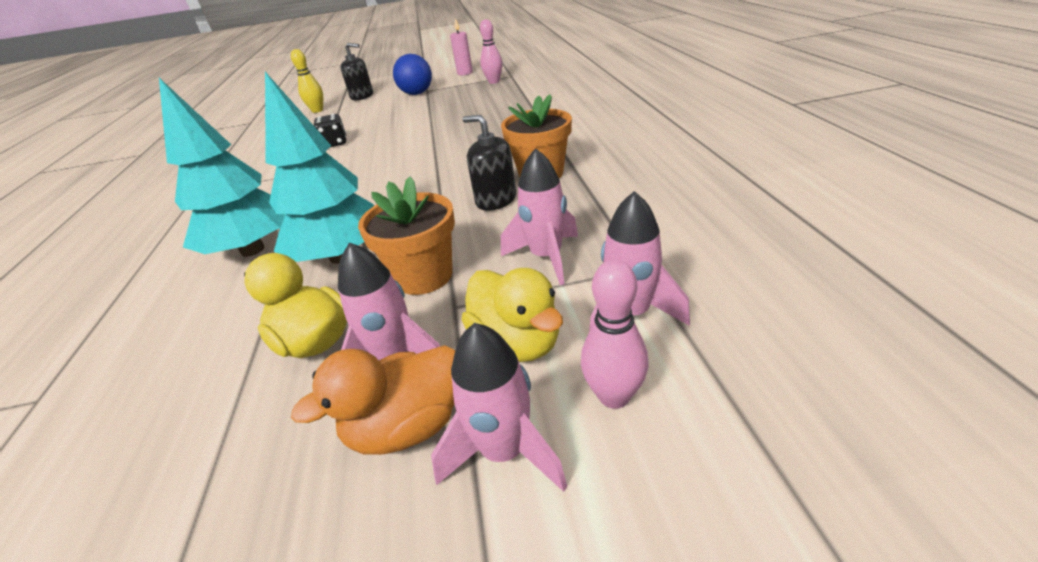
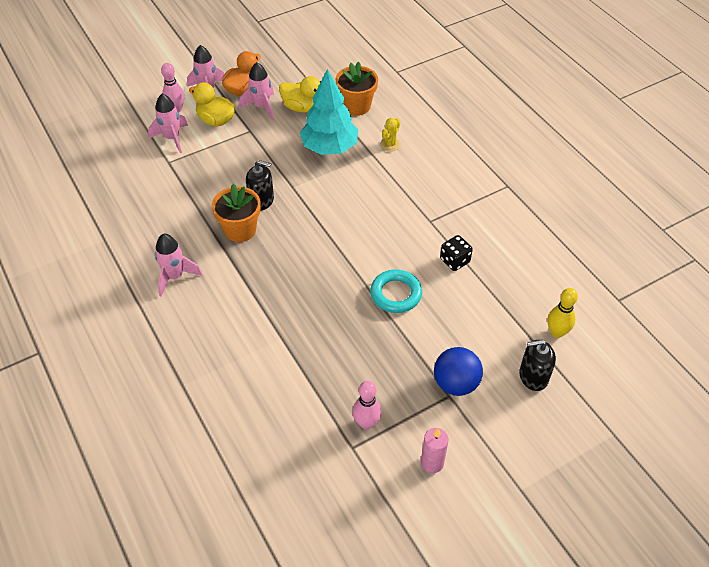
camera: 155 degrees right, 15 degrees up
(252, 250) = (390, 144): turquoise tree -> yellow cactus
(411, 128) = (396, 294): none -> turquoise ring
(424, 276) = (274, 142): orange flower pot -> orange flower pot (356, 106)
(546, 257) = (215, 161): pink rocket -> pink rocket (175, 276)

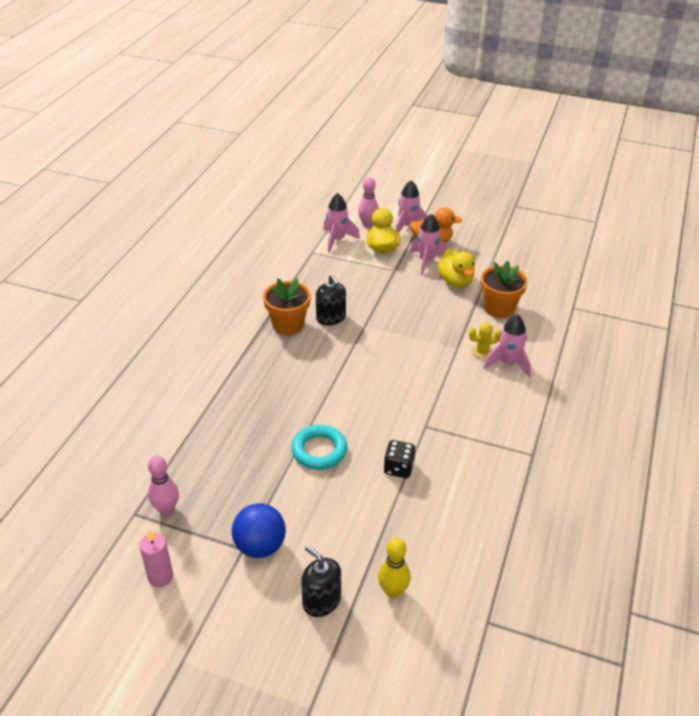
camera: 50 degrees right, 10 degrees down
(175, 276) = (208, 320): pink rocket -> pink rocket (508, 363)
(329, 147) = (432, 321): turquoise tree -> none

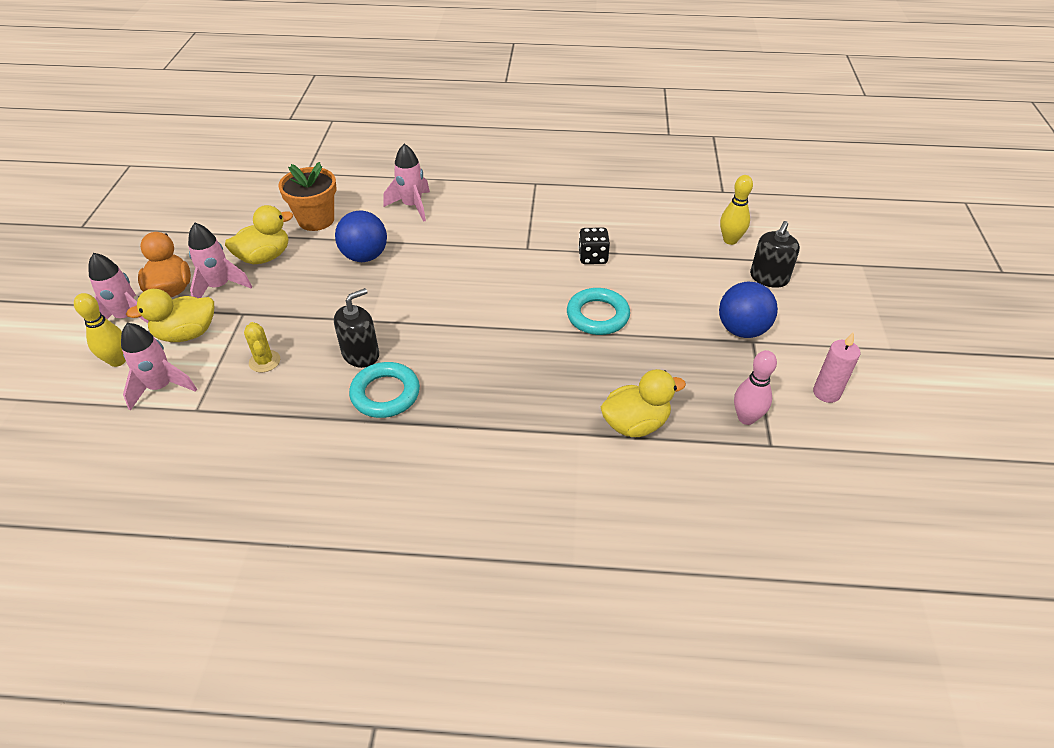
camera: 105 degrees left, 5 degrees up
(197, 441) = (635, 424): none -> yellow duck
(288, 325) = (385, 394): orange flower pot -> turquoise ring
(368, 225) = (118, 360): pink bowling pin -> yellow bowling pin
(442, 329) = (365, 256): none -> blue ball
(482, 352) = (398, 224): yellow cactus -> yellow cactus (264, 361)

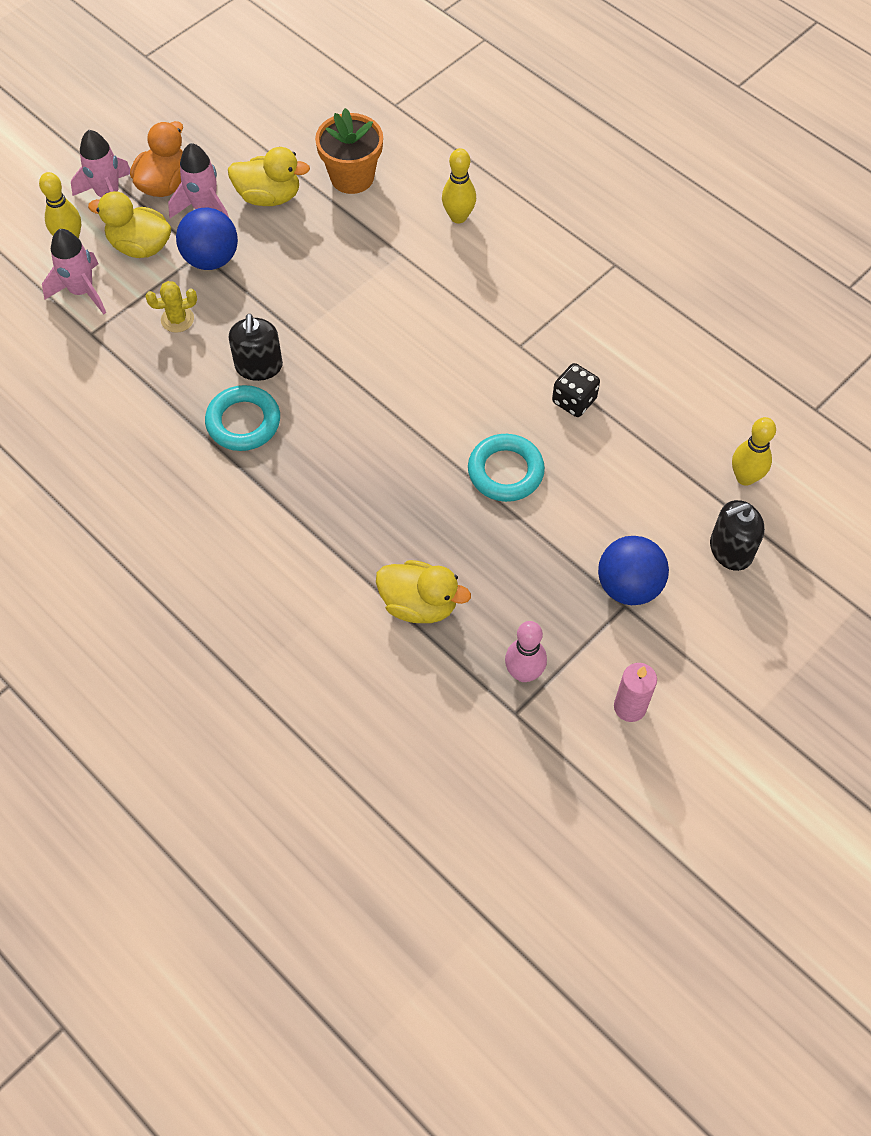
camera: 40 degrees right, 15 degrees up
(264, 361) = (177, 319): yellow cactus -> yellow cactus turned 60 degrees clockwise
(361, 354) = (259, 366): black soap dispenser -> black soap dispenser turned 90 degrees clockwise
(365, 256) = (357, 254): blue ball -> blue ball (211, 259)
(412, 206) = (458, 217): pink rocket -> yellow bowling pin

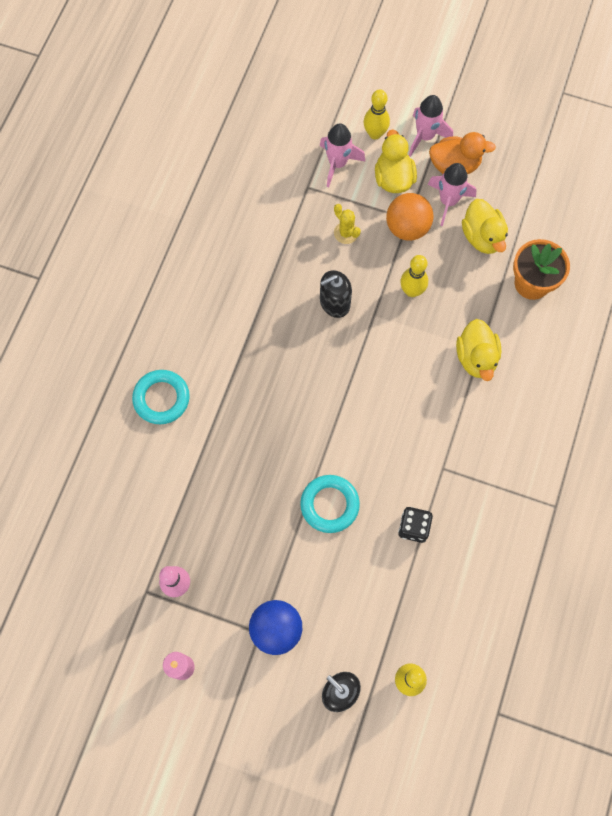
camera: 65 degrees right, 10 degrees up
(211, 259) = (407, 228): blue ball -> orange ball
(243, 422) = (285, 315): turquoise ring -> turquoise ring (161, 398)
(419, 604) = (199, 493): yellow duck -> yellow duck (476, 358)
(458, 217) = (537, 373): yellow bowling pin -> yellow bowling pin (412, 291)

